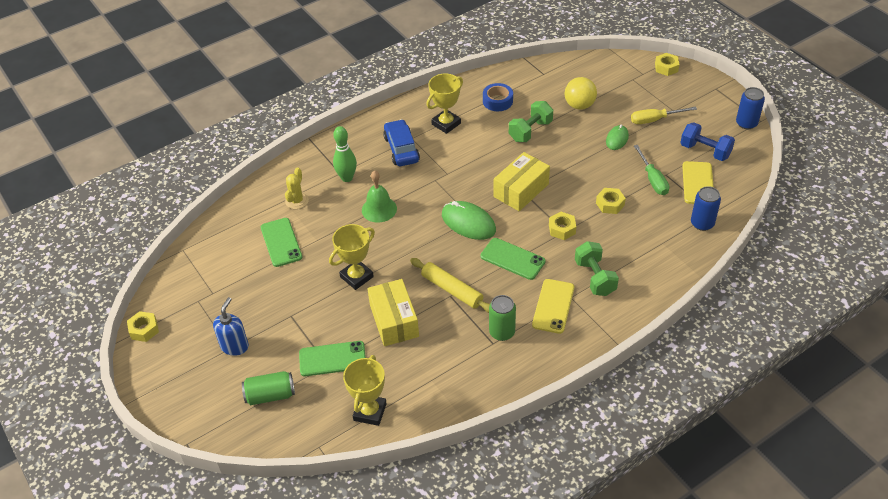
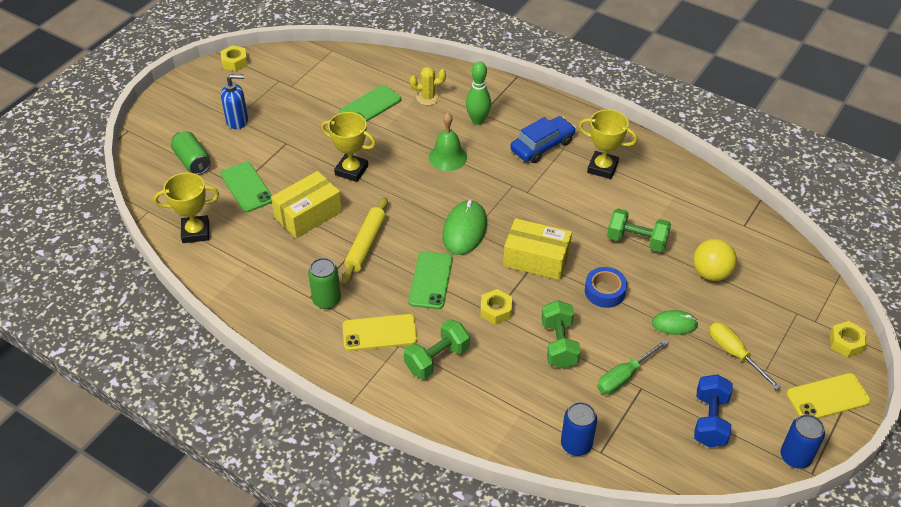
camera: 65 degrees right, 0 degrees up
(497, 101) = (668, 199): blue tape -> blue tape (604, 291)
(610, 204) = (559, 344): yellow nut -> green dumbbell
(698, 183) = (645, 425): yellow phone -> yellow phone (828, 397)

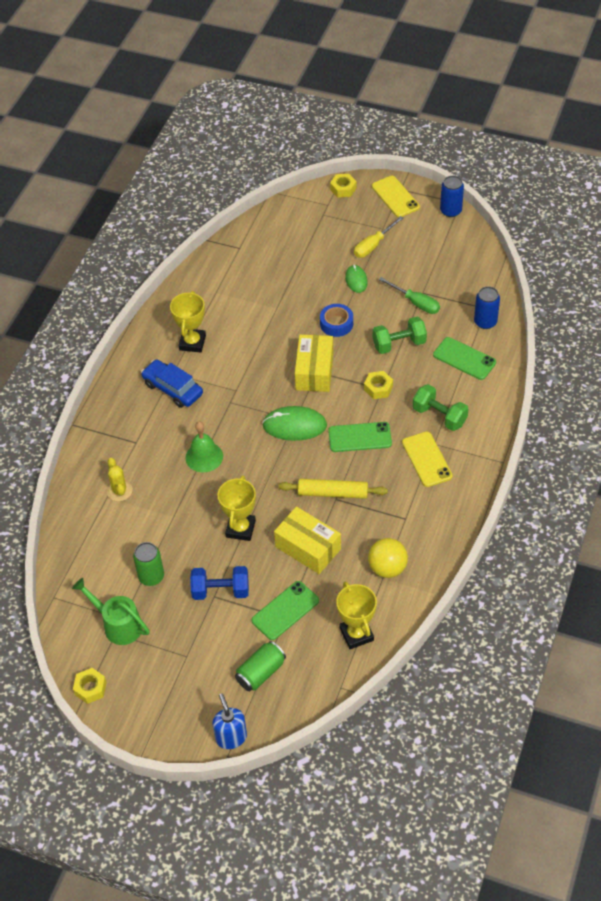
camera: 100 degrees left, 5 degrees up
(237, 121) = (189, 652): blue soap dispenser -> blue soap dispenser (231, 737)
(286, 82) = (117, 624): none -> green watering can
(326, 300) = (404, 505): green can -> green can (151, 576)
(370, 106) = (142, 537): green phone -> green phone (464, 359)
(478, 120) = (147, 443): green bowling pin -> none
(636, 240) = (275, 310): green dumbbell -> none
(710, 420) = (437, 254): blue dumbbell -> blue dumbbell (221, 591)
(711, 273) = (297, 263): yellow ball -> yellow ball (387, 568)

